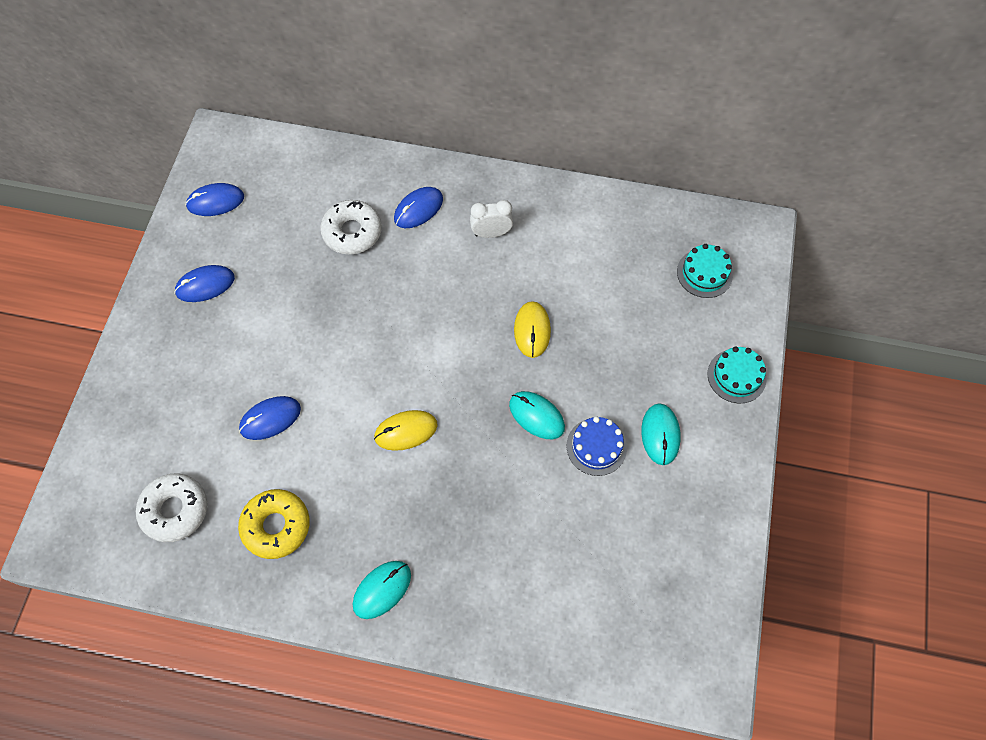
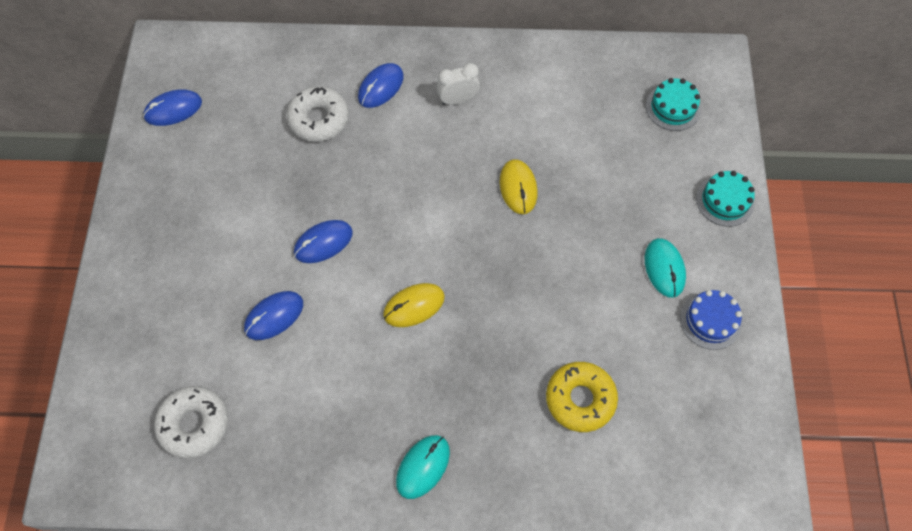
camera: 10 degrees left, 0 degrees up
(205, 285) = (179, 194): blue mouse -> blue mouse (323, 242)
(276, 526) = (302, 422): yellow donut -> yellow donut (580, 399)
(536, 416) = (540, 270): turquoise mouse -> none
(596, 446) = (605, 290): blue cake -> blue cake (710, 320)

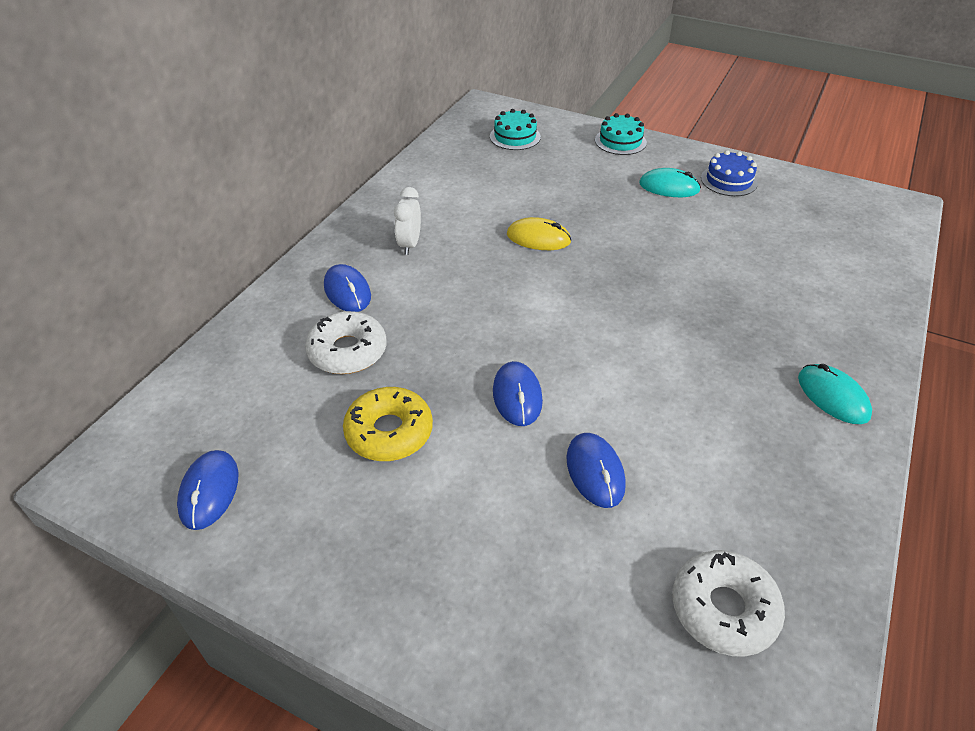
camera: 65 degrees left, 20 degrees down
(414, 306) = (636, 346): yellow mouse -> none
(580, 399) = (782, 269): yellow donut -> yellow donut (389, 432)

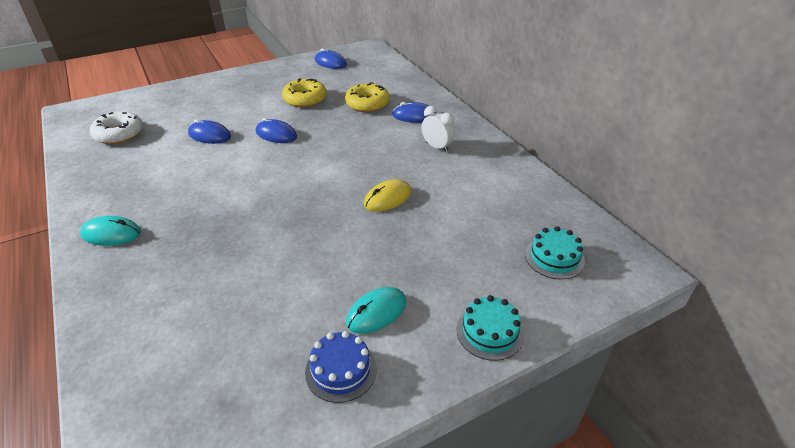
camera: 125 degrees right, 5 degrees down
(347, 351) = (367, 104): white donut -> yellow donut

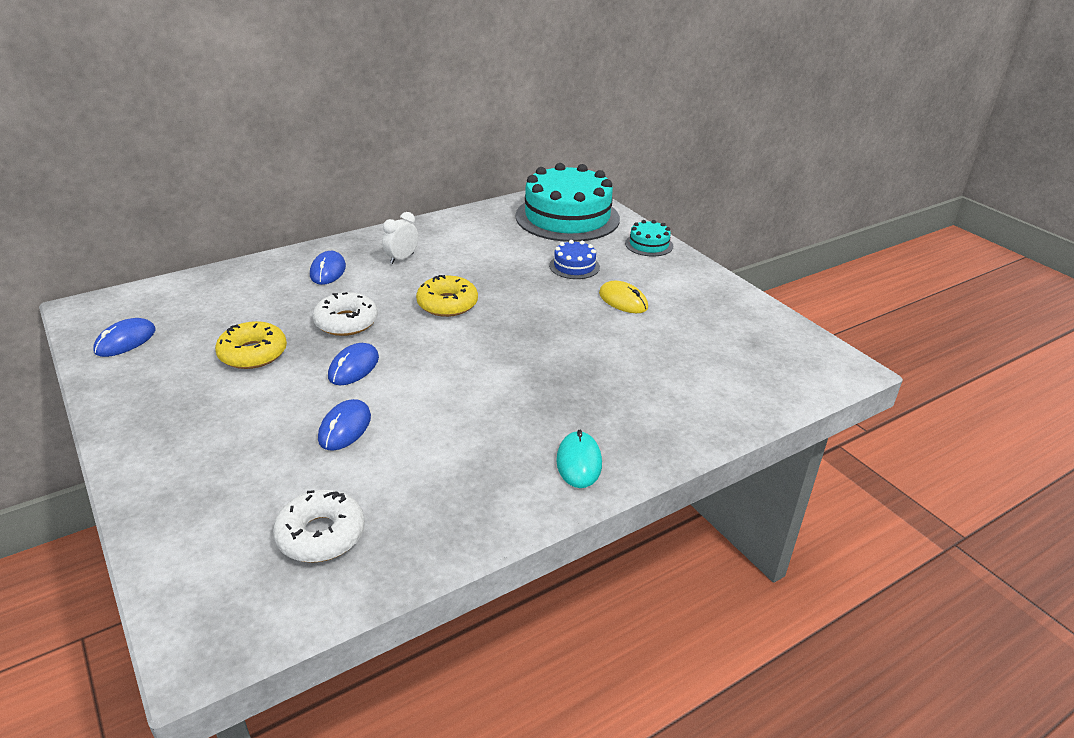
camera: 95 degrees left, 5 degrees down
(336, 128) = (346, 322): none -> white donut
(341, 370) = (704, 298): blue cake -> blue cake (574, 266)
(367, 104) = (285, 303): yellow donut -> yellow donut (447, 304)
(376, 312) = (645, 286): turquoise mouse -> none
(387, 198) = (495, 285): yellow mouse -> yellow mouse (623, 300)
(554, 258) = (567, 217): turquoise cake -> turquoise cake, size x2.29

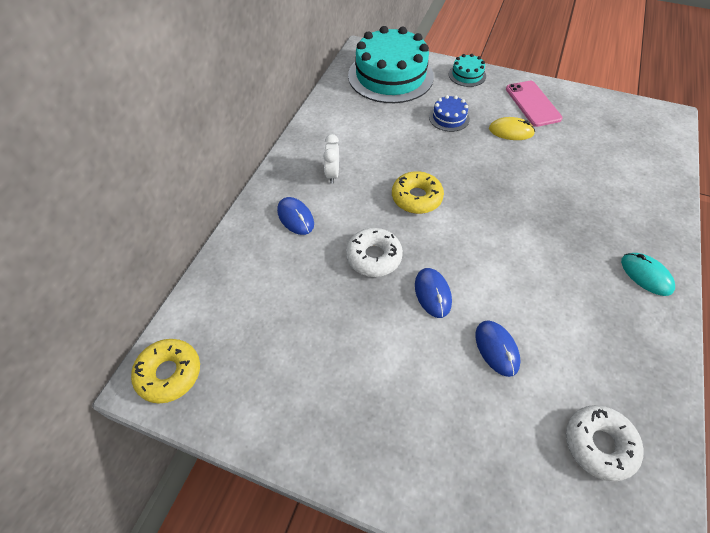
camera: 35 degrees left, 20 degrees up
(125, 341) = (233, 389): blue mouse -> none
(253, 353) = (349, 330): yellow donut -> yellow donut (169, 373)
(685, 291) = (532, 104): none -> pink phone

